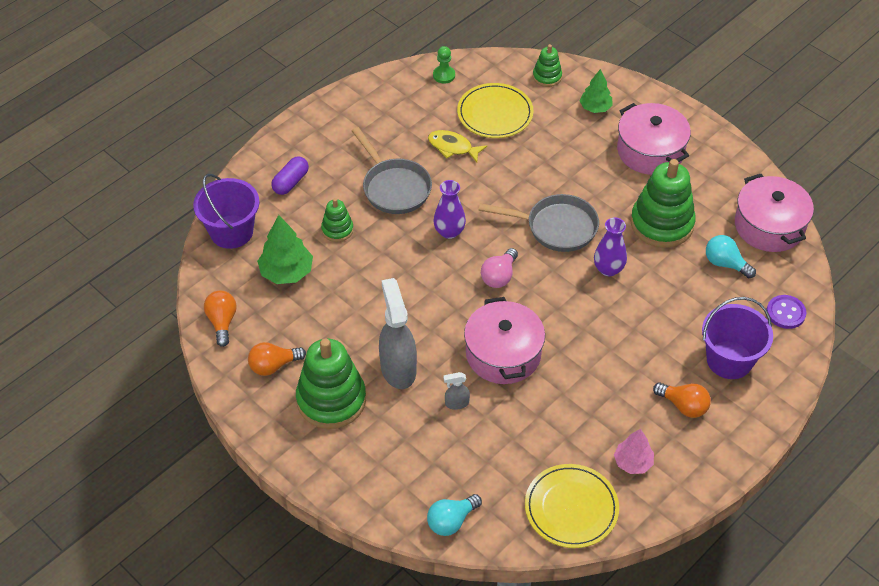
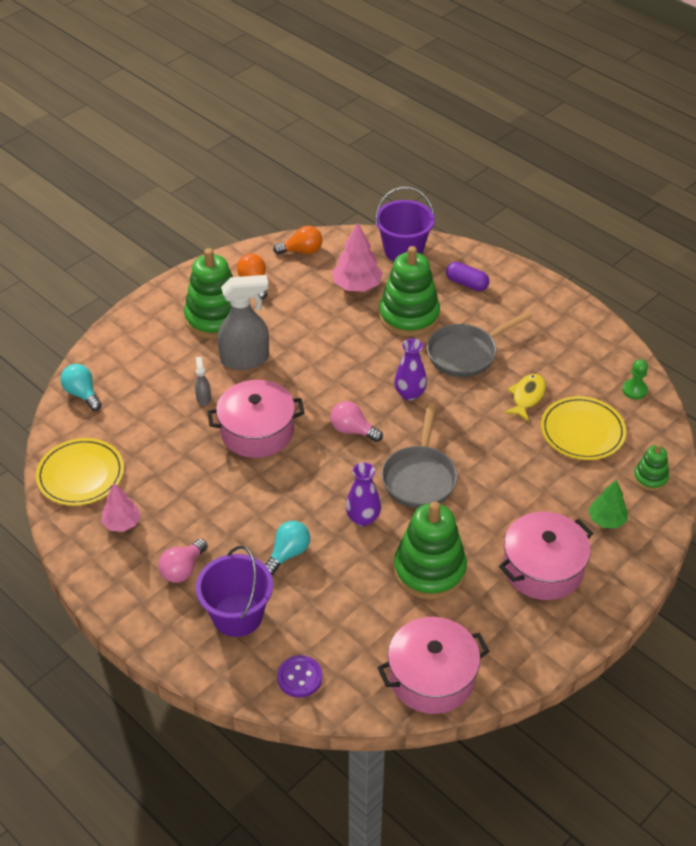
camera: 90 degrees right, 5 degrees down
(286, 272) = (357, 286): green tree -> pink tree
(337, 230) = (409, 316): green stacking toy -> green stacking toy, size x1.99
(683, 406) = (183, 569): orange light bulb -> pink light bulb
(725, 263) = (372, 626): turquoise light bulb -> turquoise light bulb (288, 553)

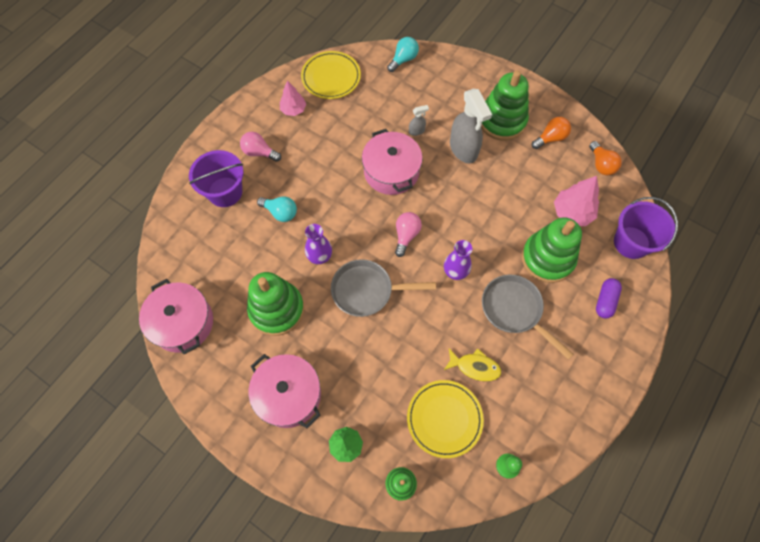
camera: 80 degrees right, 20 degrees up
(299, 677) = (178, 238): purple button -> none

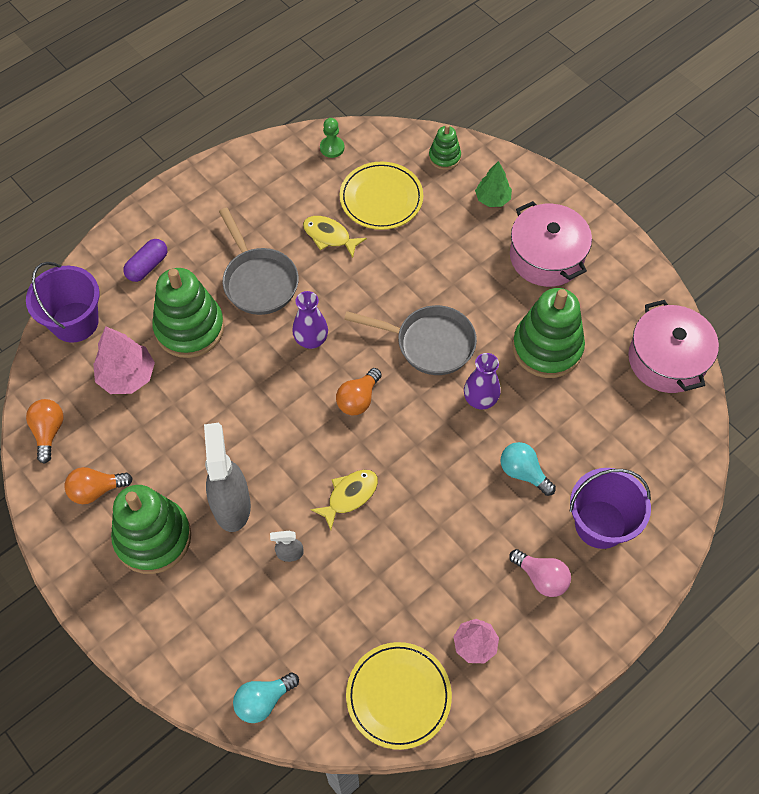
camera: 165 degrees left, 5 degrees down
(391, 171) = (349, 496): pink pot -> yellow fish
(406, 235) = (358, 399): pink light bulb -> orange light bulb

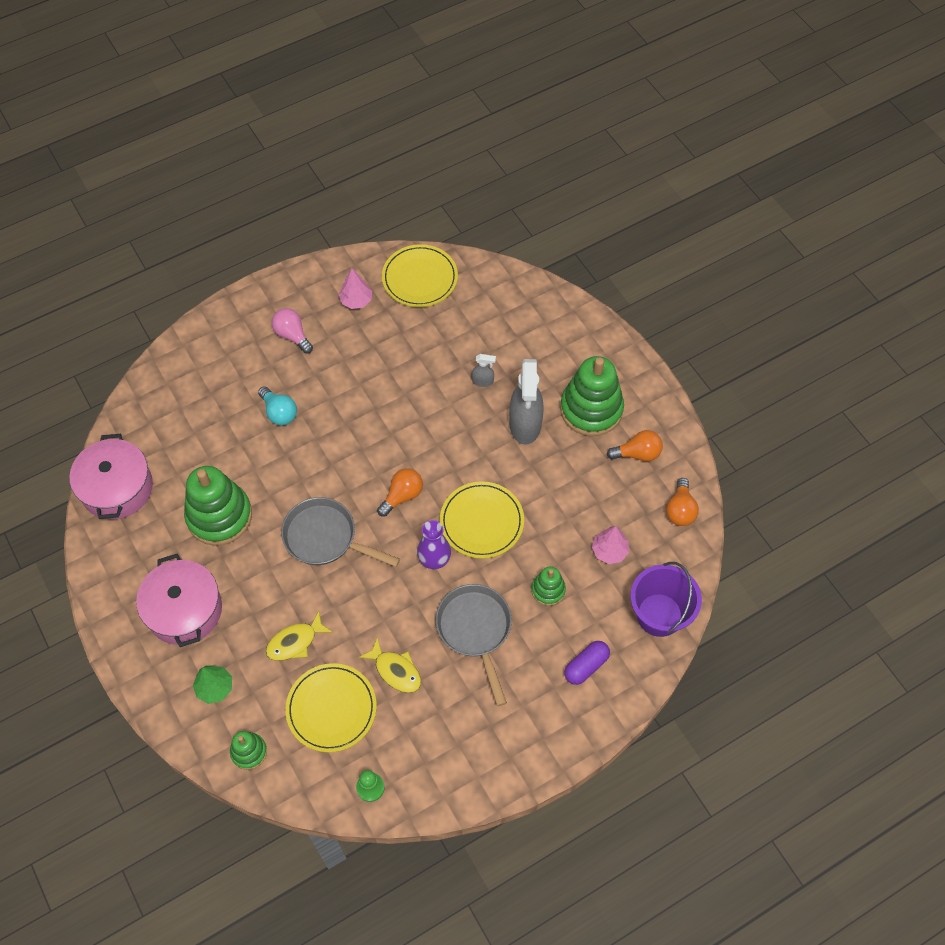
camera: 170 degrees left, 0 degrees up
(127, 376) = (609, 551): pink tree -> pink tree, size x0.66
(189, 328) = (548, 590): green stacking toy -> green stacking toy, size x0.50
(263, 700) = (516, 289): turquoise light bulb -> none
(267, 385) = (481, 521): none -> yellow plate
(349, 496) = (427, 416): yellow fish -> yellow fish (295, 642)
(480, 400) = (295, 478): purple vase -> none
(600, 524) = (232, 365): purple bucket -> none

